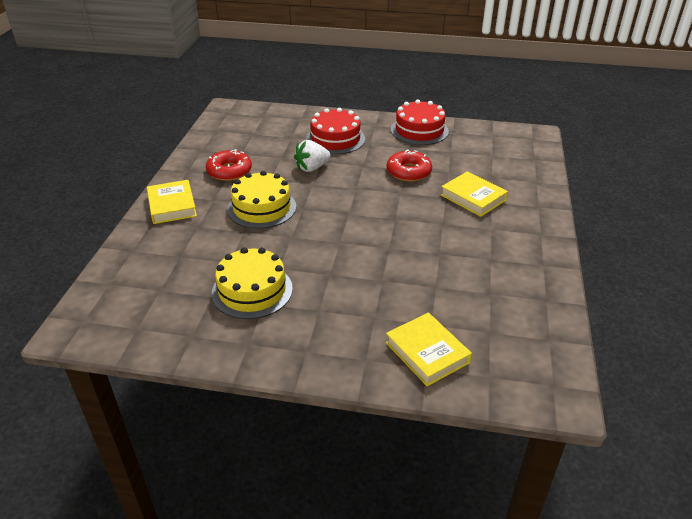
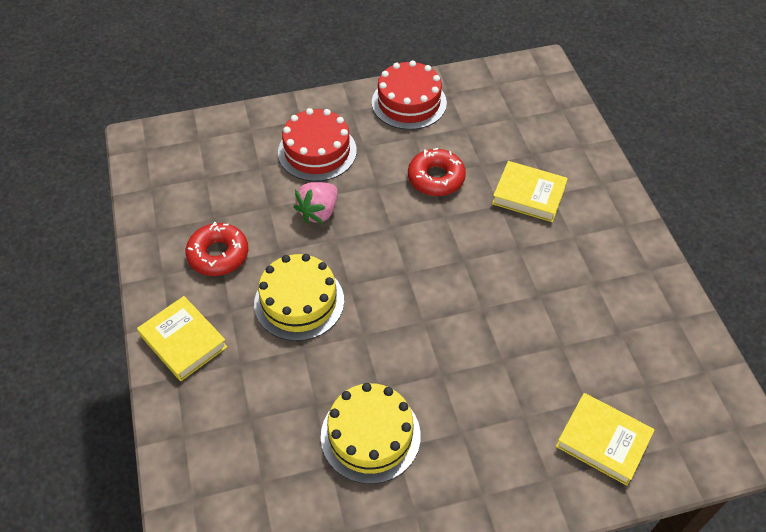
camera: 25 degrees left, 15 degrees up
(312, 168) = (319, 212): white strawberry -> pink strawberry

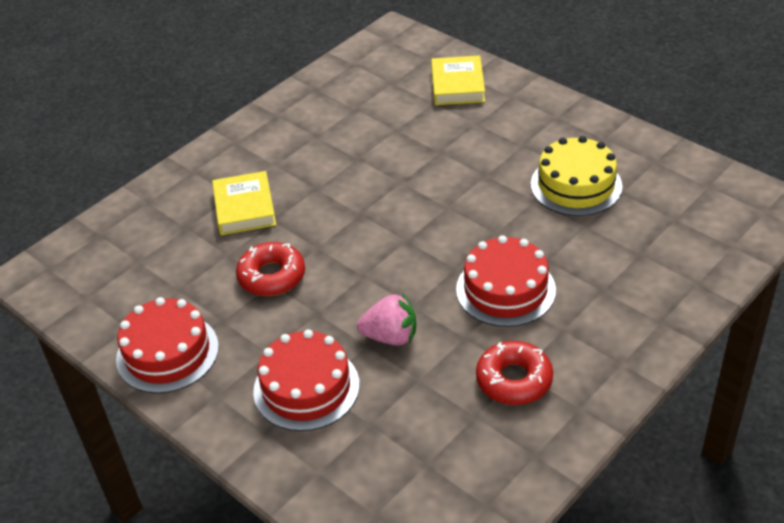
camera: 120 degrees left, 10 degrees down
(183, 341) = (625, 340): yellow book -> none
(299, 302) = (505, 289): yellow cake -> red cake

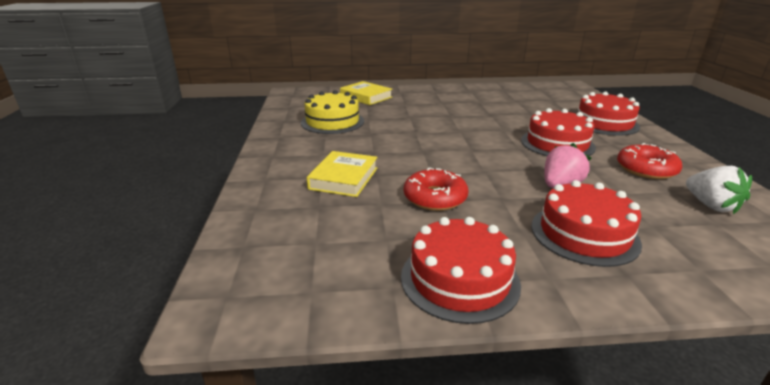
camera: 50 degrees left, 15 degrees down
(244, 208) = (344, 178): yellow book -> yellow book turned 75 degrees clockwise
(467, 451) = (711, 205): none -> white strawberry
(576, 185) = (494, 105): yellow cake -> yellow cake (332, 122)
(637, 297) = (604, 123): none -> red cake

